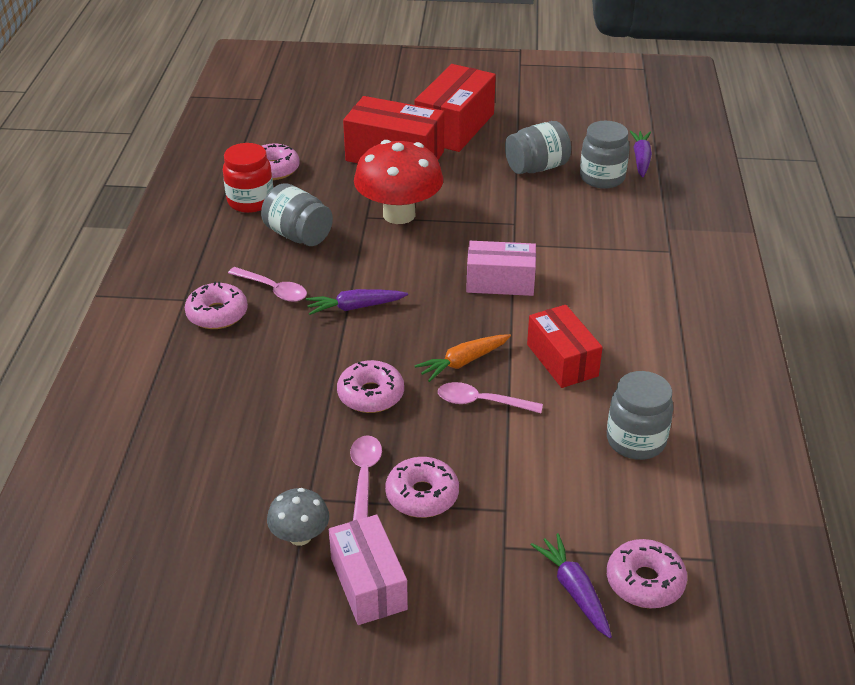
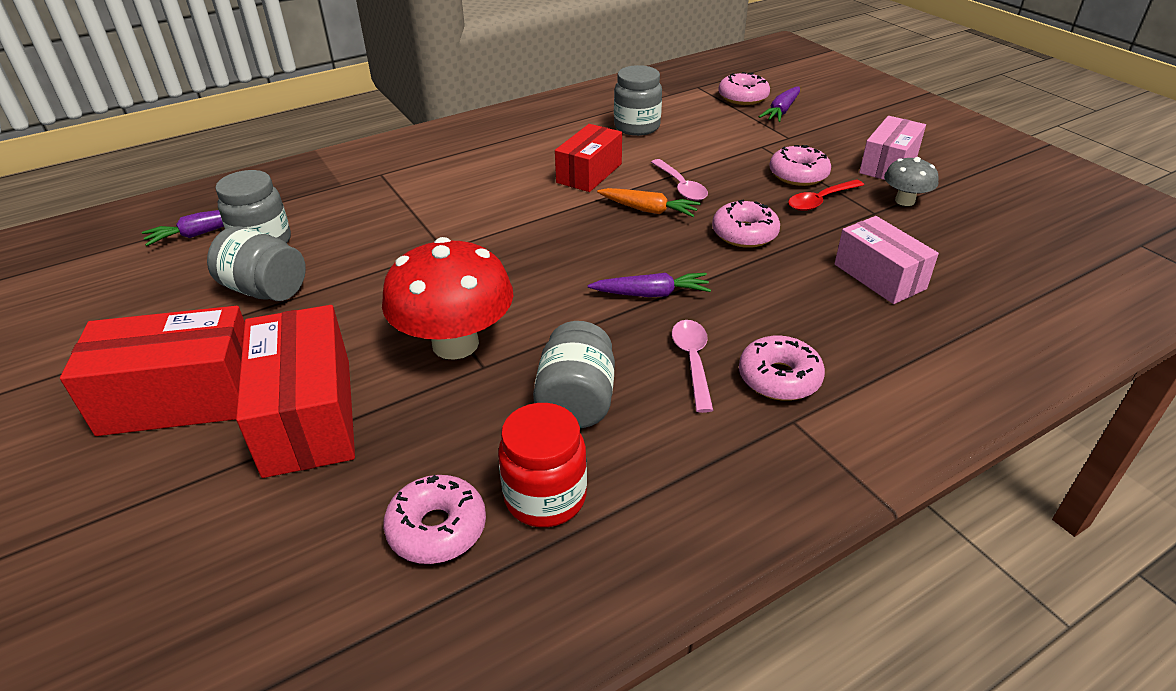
camera: 125 degrees left, 0 degrees up
(355, 307) = (651, 294): purple carrot -> purple carrot turned 45 degrees counterclockwise
(364, 476) = (820, 201): pink spoon -> red spoon
(500, 282) = (517, 233): pink box -> pink box (879, 276)

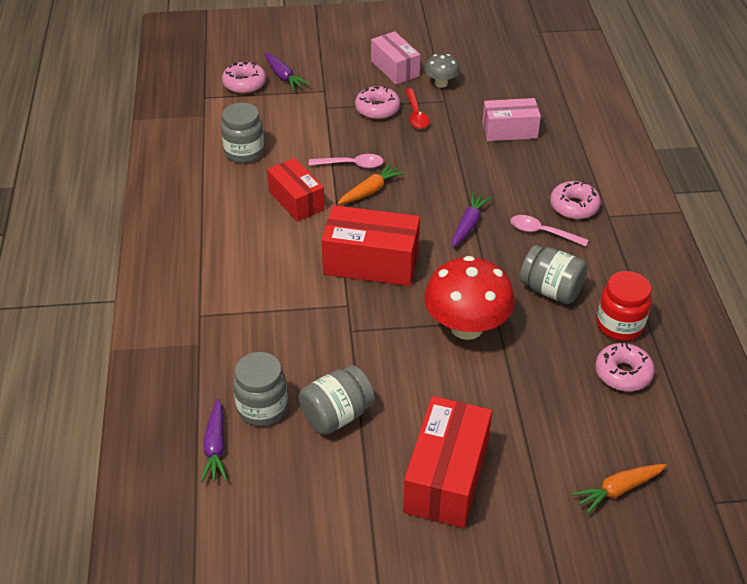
camera: 65 degrees left, 5 degrees up
(179, 585) = (618, 490): none -> orange carrot
(308, 416) = (501, 413): red box -> red box (371, 263)
(744, 233) = (430, 161): pink donut -> none

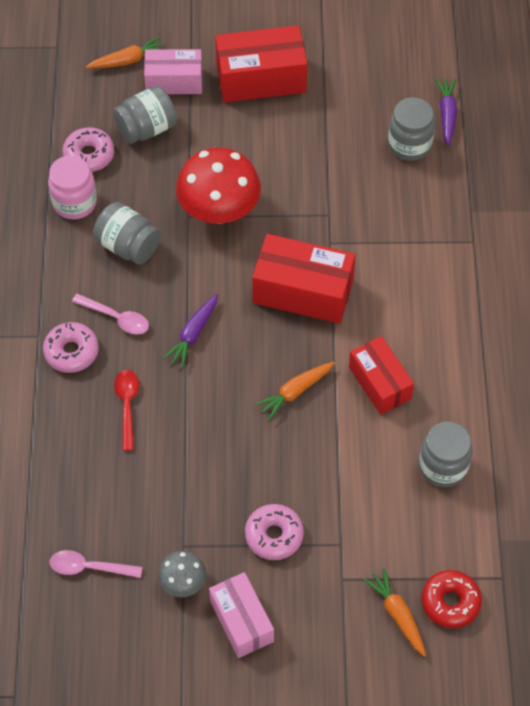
camera: 175 degrees left, 15 degrees up
(244, 84) = (450, 602): pink donut -> red donut
(283, 77) = (397, 614): purple carrot -> orange carrot
(336, 415) = (345, 134): grey jar -> grey jar (146, 128)
(351, 164) = (314, 435): pink spoon -> pink spoon (89, 567)
(416, 115) = (225, 520): red spoon -> red spoon (127, 405)
(446, 477) = (261, 78): red box -> red box turned 60 degrees clockwise
(509, 131) = (113, 481): pink box -> pink box (174, 81)
(619, 325) = (74, 202): red jar -> pink jar

